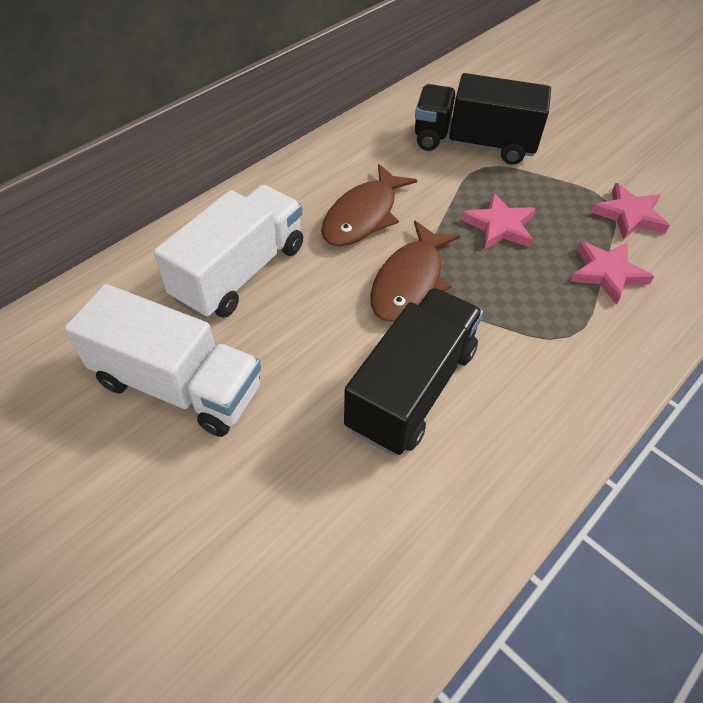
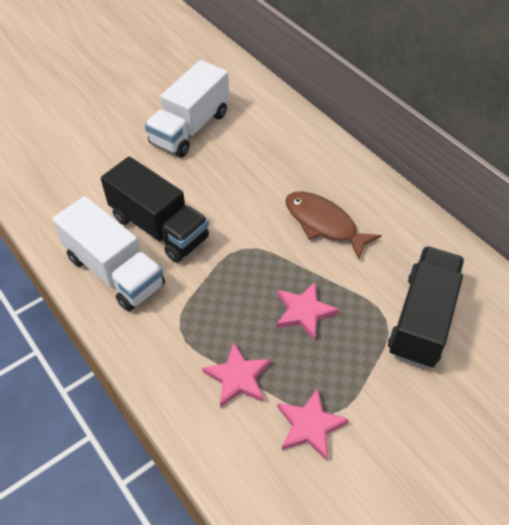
camera: 100 degrees right, 0 degrees up
(240, 272) = (273, 154): white truck -> white truck (115, 271)
(409, 282) = (250, 241): brown fish -> none

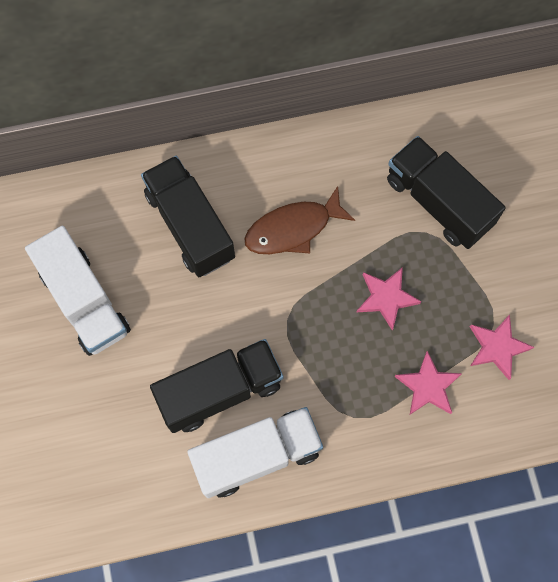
camera: 65 degrees left, 20 degrees up
(284, 162) = (190, 225): none -> black truck

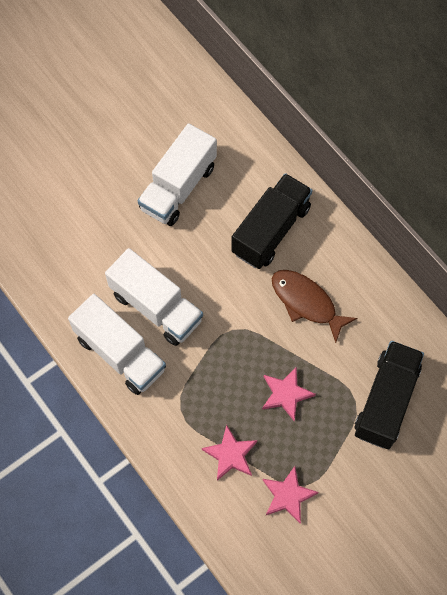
camera: 65 degrees right, 5 degrees down
(220, 391) = (156, 307): black truck -> white truck

